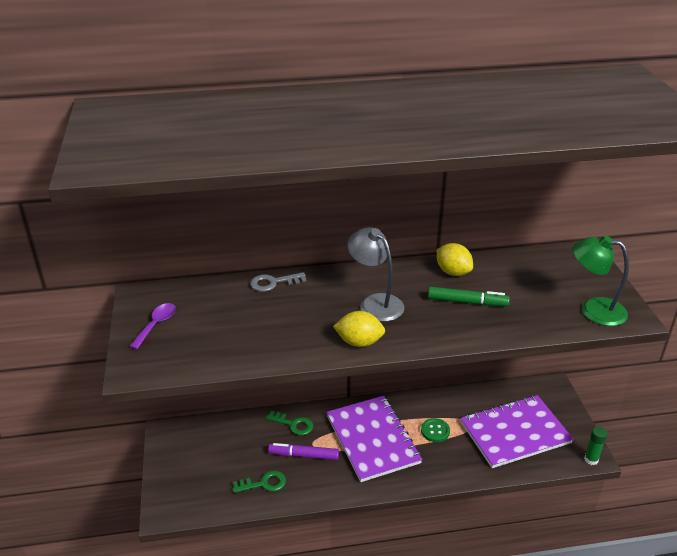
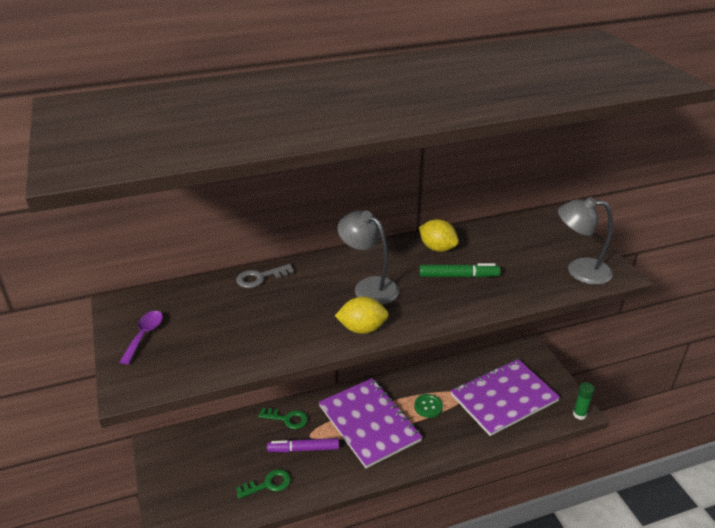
camera: 10 degrees left, 0 degrees up
(593, 310) = (579, 270): green lamp -> grey lamp

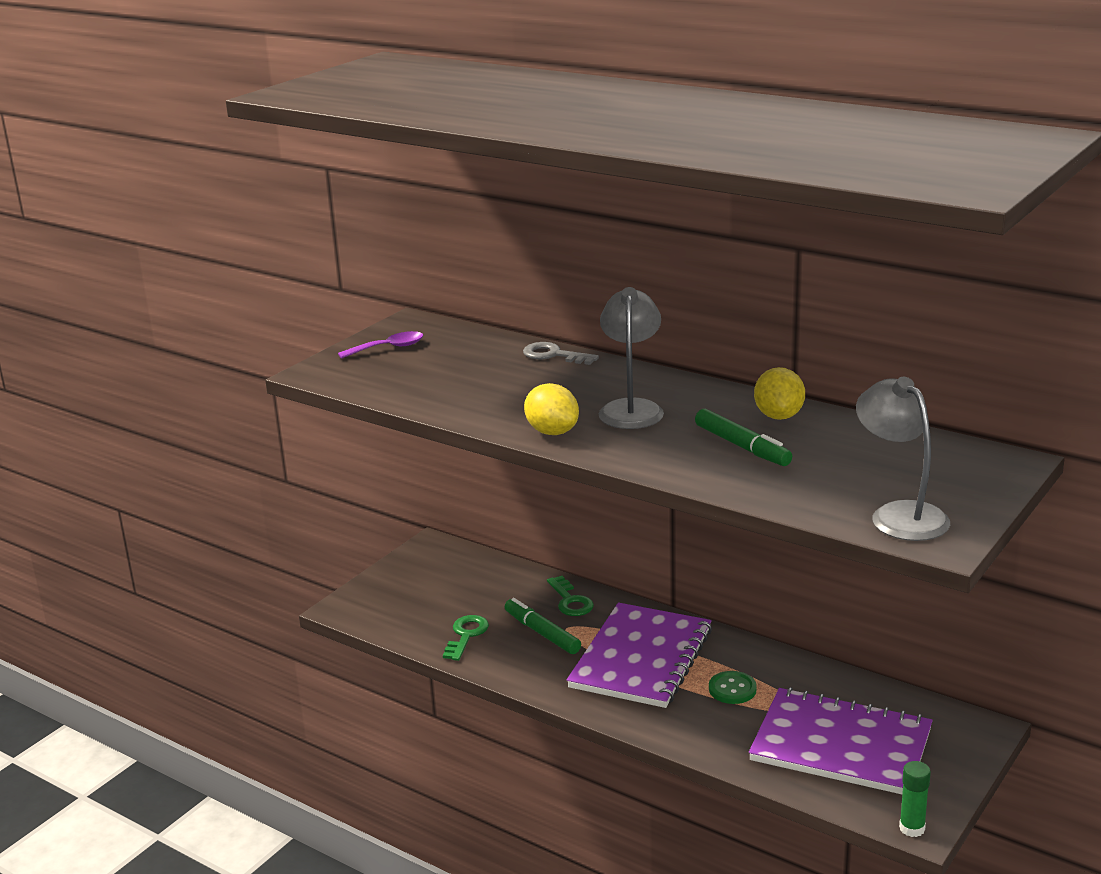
camera: 55 degrees right, 10 degrees down
(268, 484) = (466, 635): green key -> green key turned 105 degrees counterclockwise
(303, 449) = (542, 633): purple marker -> green marker

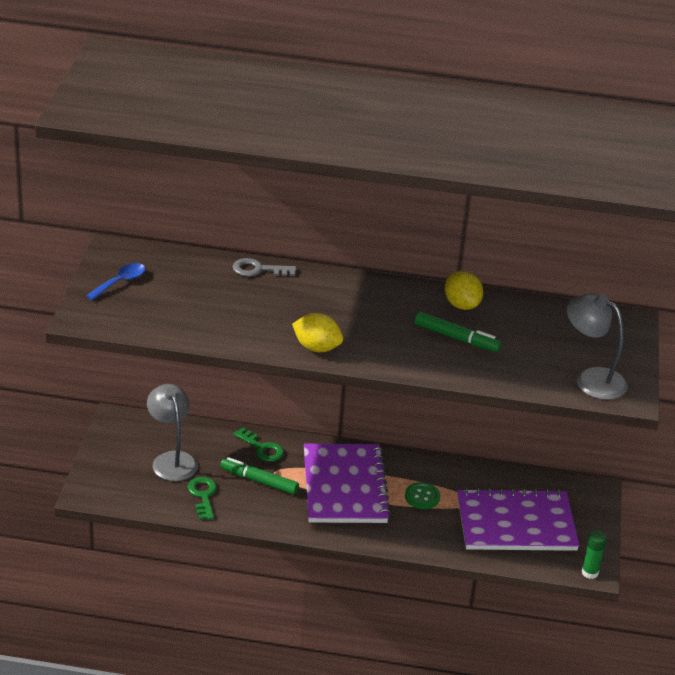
camera: 30 degrees left, 10 degrees up
(388, 348) = (120, 282): purple spoon -> blue spoon
(631, 408) = (356, 315): grey lamp -> grey lamp (172, 460)

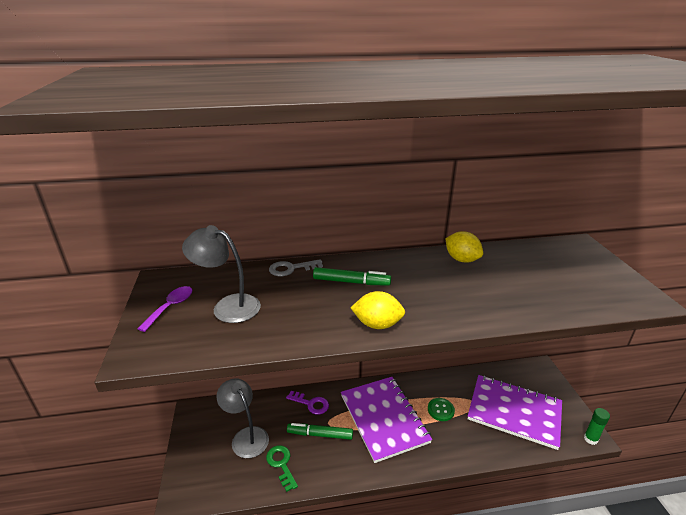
camera: 15 degrees left, 5 degrees down
(120, 282) = (171, 307): blue spoon -> purple spoon
(262, 448) = (311, 404): green key -> purple key
(456, 338) = (481, 286): green marker -> green marker (351, 282)
(516, 523) = (514, 412): purple notebook -> purple notebook turned 45 degrees clockwise
(591, 379) = (608, 293): grey lamp -> grey lamp (228, 306)

